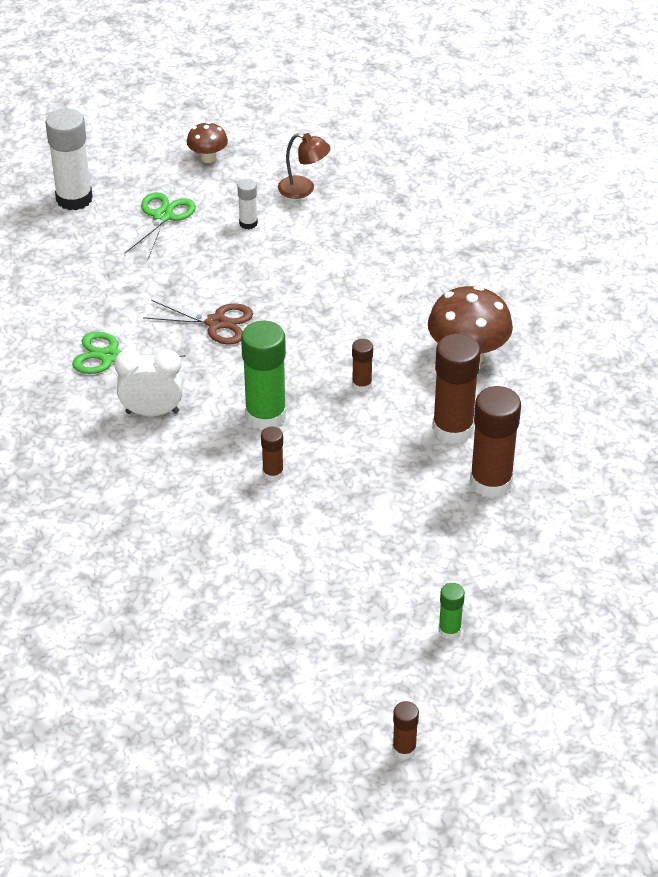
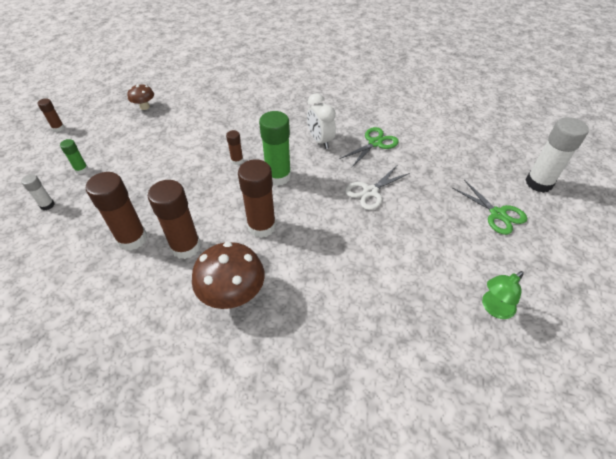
camera: 125 degrees right, 5 degrees up
(152, 412) = (320, 141): white clock -> white clock turned 120 degrees clockwise
(208, 158) = (565, 270): brown mushroom -> brown mushroom (144, 107)
(216, 323) = (370, 192): brown scissors -> white scissors
(248, 223) = (465, 253): white glue stick -> white glue stick (47, 205)
(303, 189) = (494, 308): brown lamp -> green lamp
(362, 385) = (262, 226): brown glue stick -> brown glue stick, size x2.01

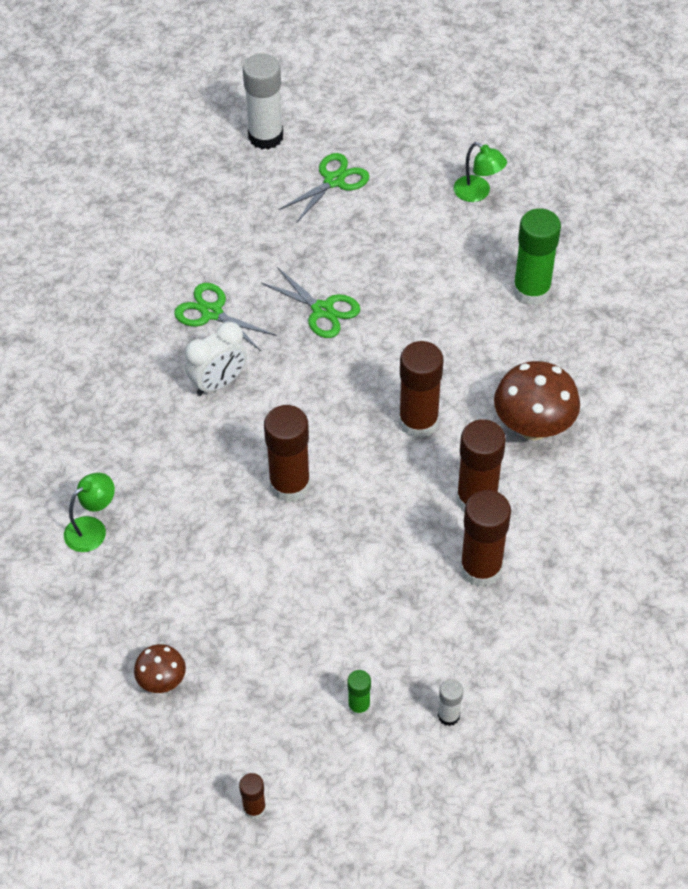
camera: 100 degrees left, 5 degrees up
(237, 160) = (289, 485): brown glue stick -> brown glue stick, size x2.01
(241, 93) = (92, 529): none -> green lamp
(278, 176) = (315, 423): green glue stick -> green glue stick (531, 291)
(370, 192) = (322, 310): white scissors -> green scissors

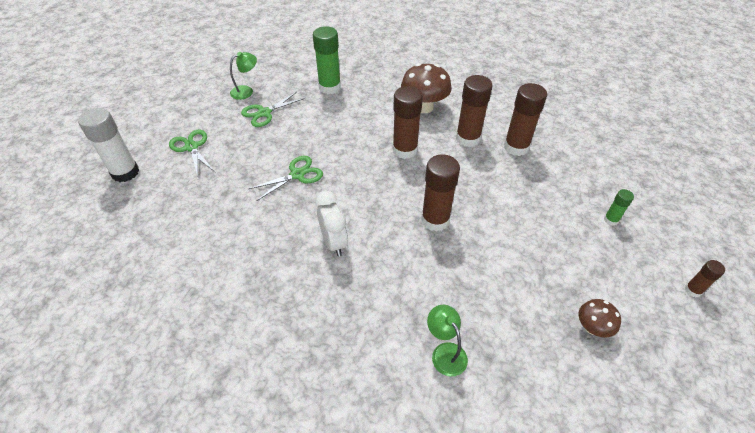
camera: 75 degrees left, 5 degrees down
(212, 313) = (267, 234): green scissors -> green scissors (264, 113)
(448, 715) = (616, 181): white glue stick -> none

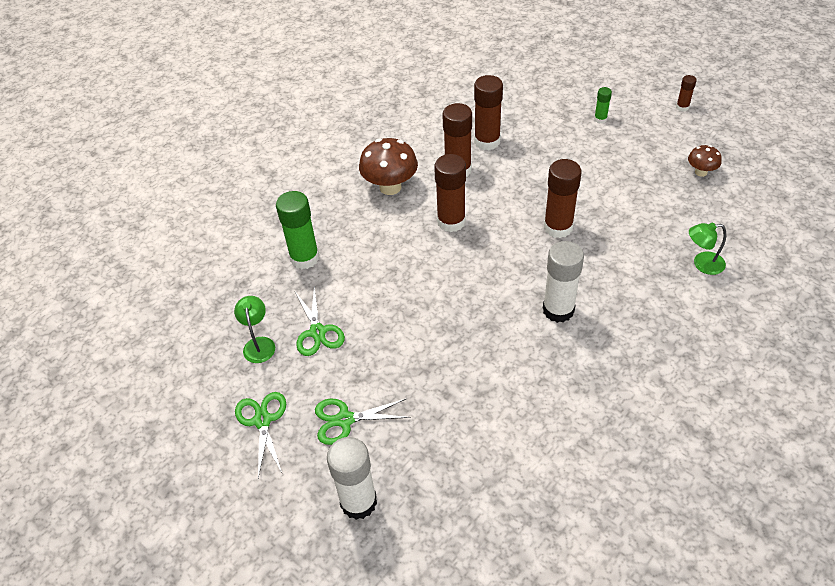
camera: 65 degrees left, 0 degrees up
(297, 174) = (446, 320): green scissors -> green scissors (262, 420)
(334, 242) = (558, 310): white clock -> white glue stick

